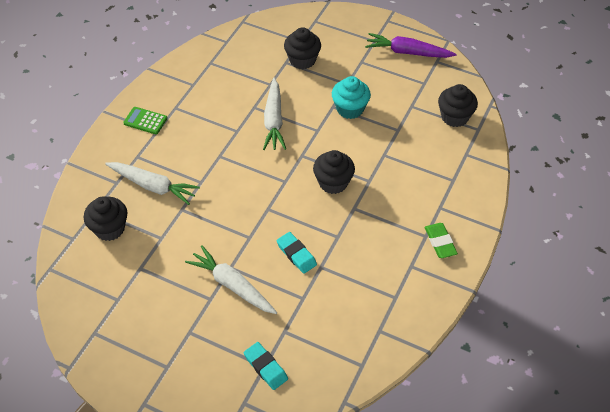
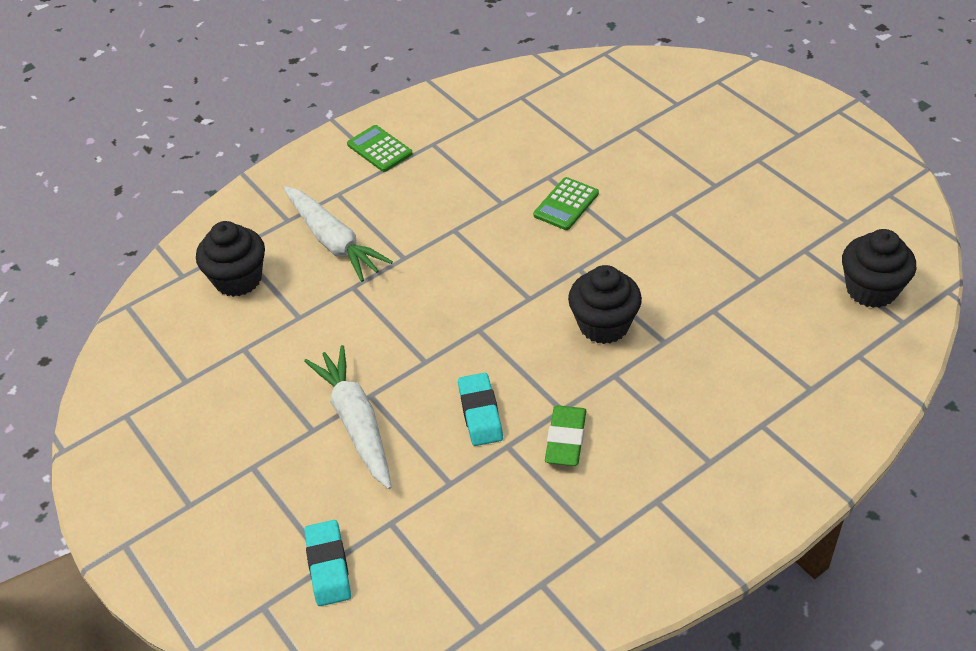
camera: 30 degrees right, 5 degrees down
(274, 120) = (566, 204): white carrot -> green calculator
(302, 60) = (663, 131): black cupcake -> none
(350, 109) = (697, 223): turquoise cupcake -> none
(407, 52) = (845, 167): purple carrot -> none
(440, 242) = (729, 481): green eraser -> green eraser (566, 439)

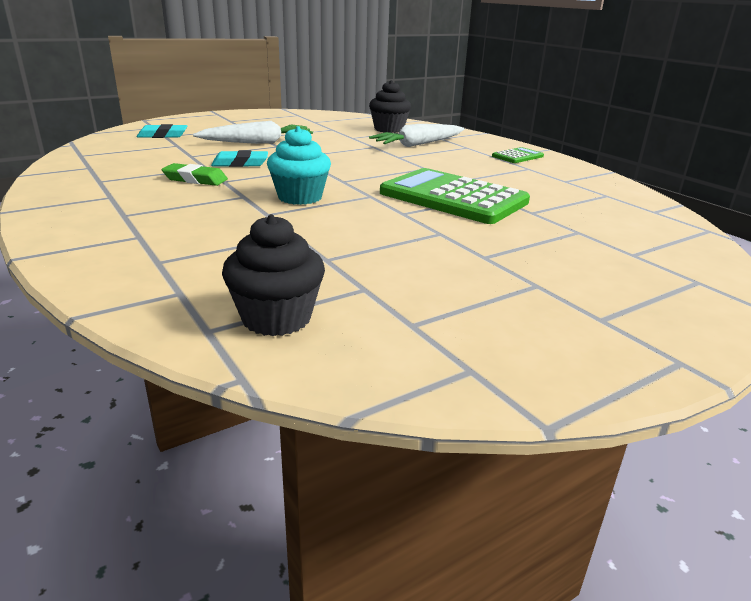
camera: 90 degrees right, 20 degrees down
(566, 204) = (453, 198): green calculator -> green calculator, size x2.19
(604, 325) = (300, 197): black cupcake -> turquoise cupcake

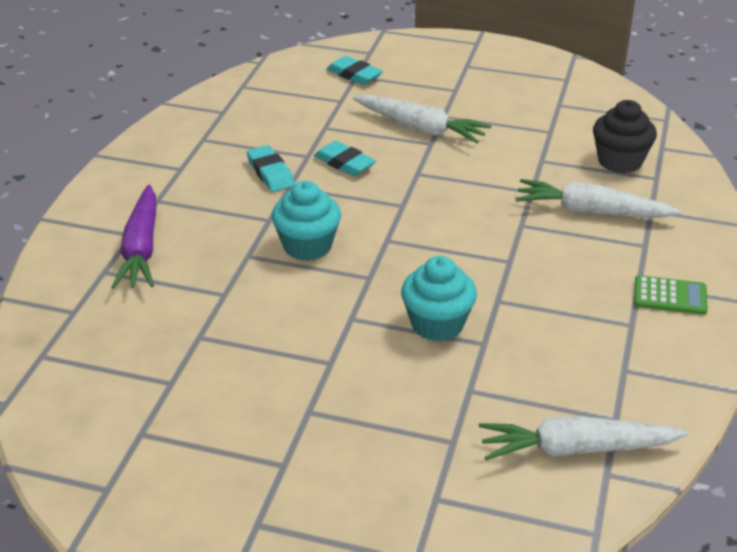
camera: 50 degrees right, 10 degrees up
(167, 239) = (141, 248): none -> purple carrot
(195, 179) = (270, 173): green eraser -> turquoise eraser
(276, 318) = (84, 371): black cupcake -> none
(453, 198) = (437, 324): green calculator -> turquoise cupcake
(624, 209) = (576, 449): none -> white carrot

